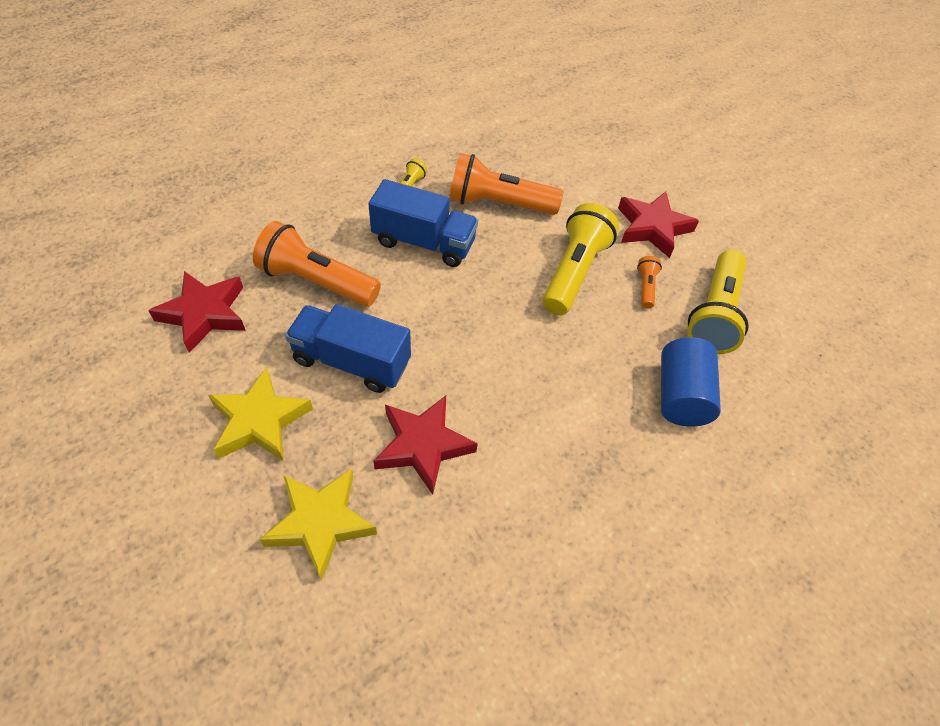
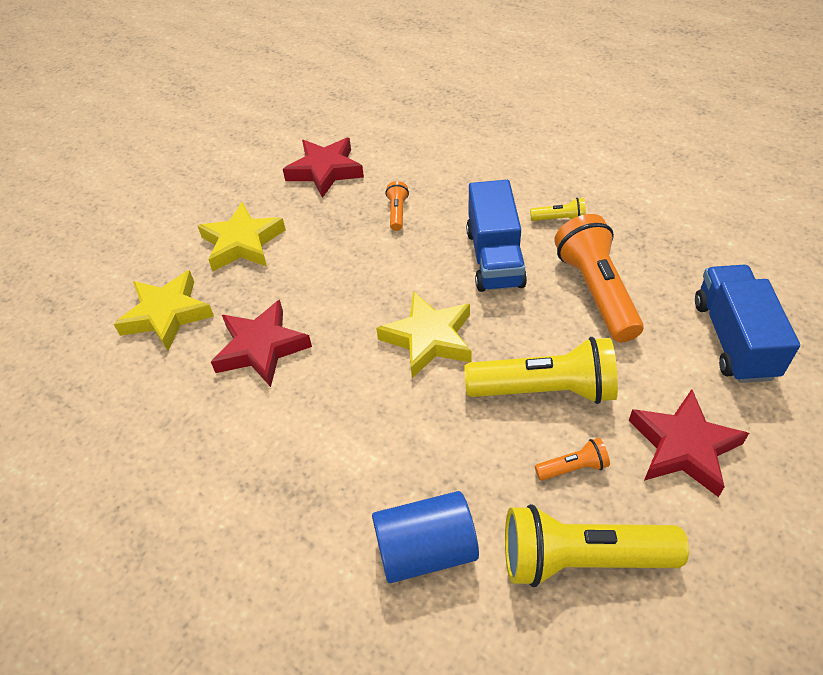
camera: 75 degrees right, 5 degrees down
(317, 282) = (397, 212): orange flashlight -> orange flashlight, size x0.45
(351, 362) = (325, 268): blue truck -> blue truck (733, 339)
(486, 319) = (428, 338): none -> yellow star

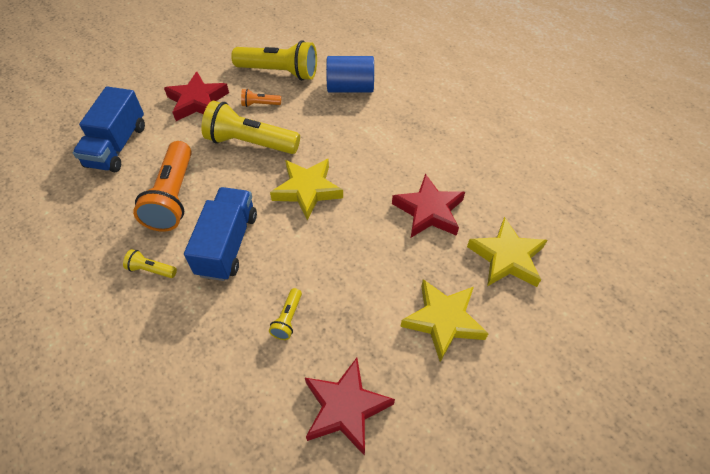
camera: 170 degrees left, 5 degrees up
(397, 212) = (288, 319): orange flashlight -> yellow flashlight

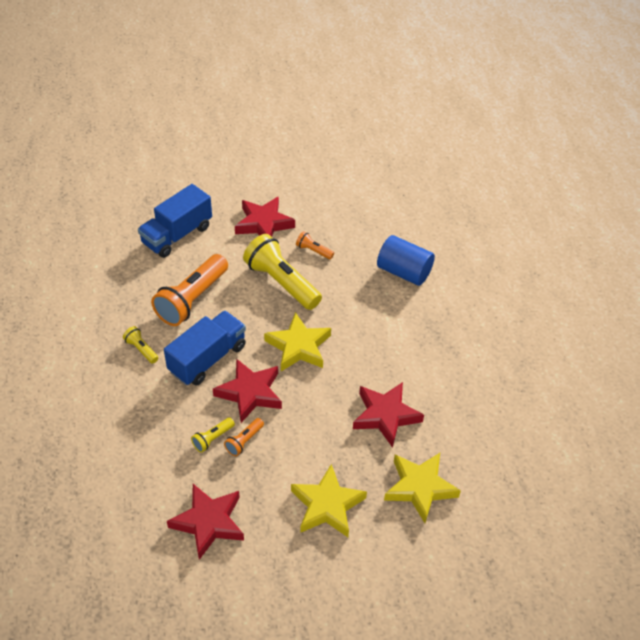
camera: 30 degrees right, 5 degrees down
(279, 72) = (351, 227): yellow flashlight -> none
(293, 255) = (250, 393): none -> red star
(321, 304) = (244, 441): none -> orange flashlight

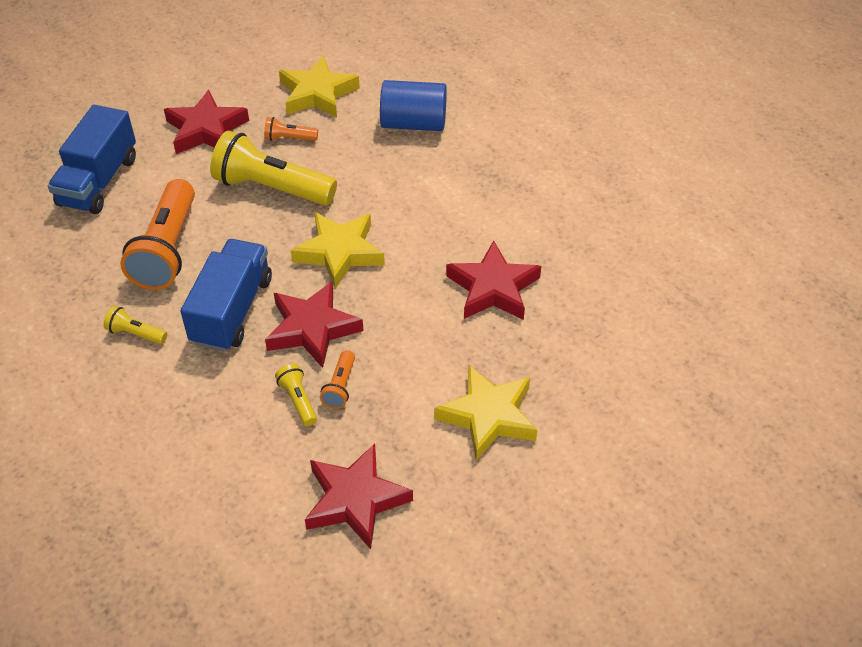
camera: 25 degrees left, 0 degrees up
(213, 438) = (298, 400): yellow flashlight -> yellow flashlight turned 135 degrees clockwise
(419, 488) = (582, 350): yellow star -> yellow star (317, 93)

